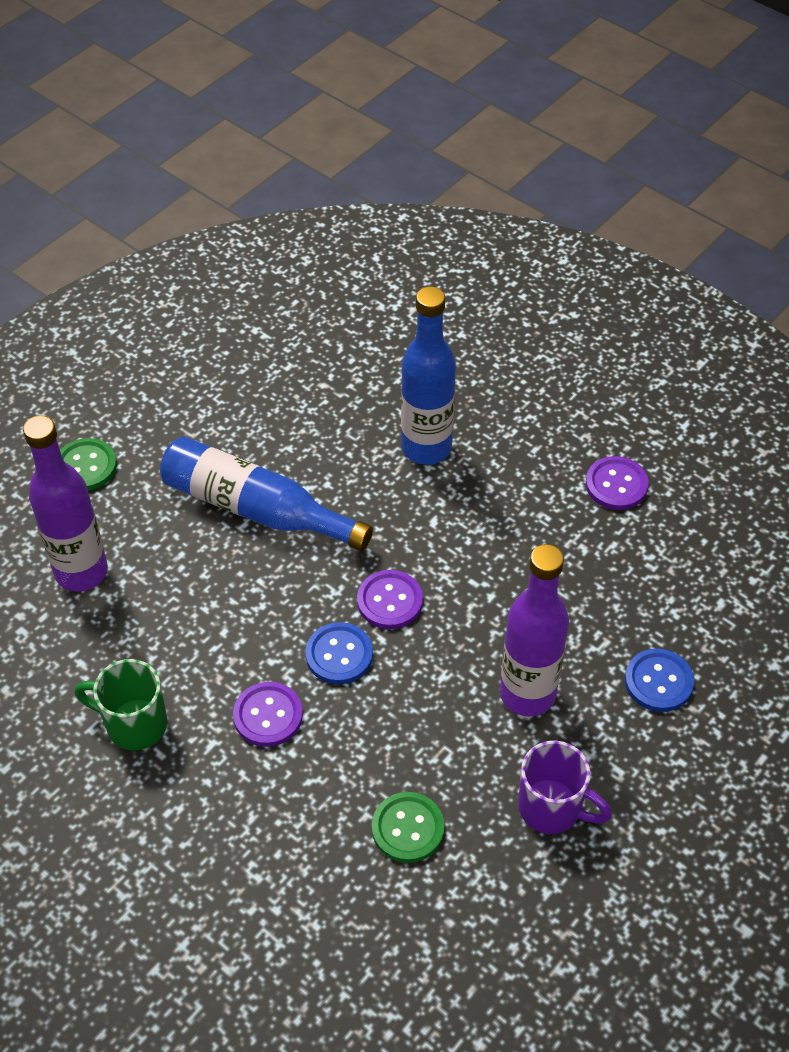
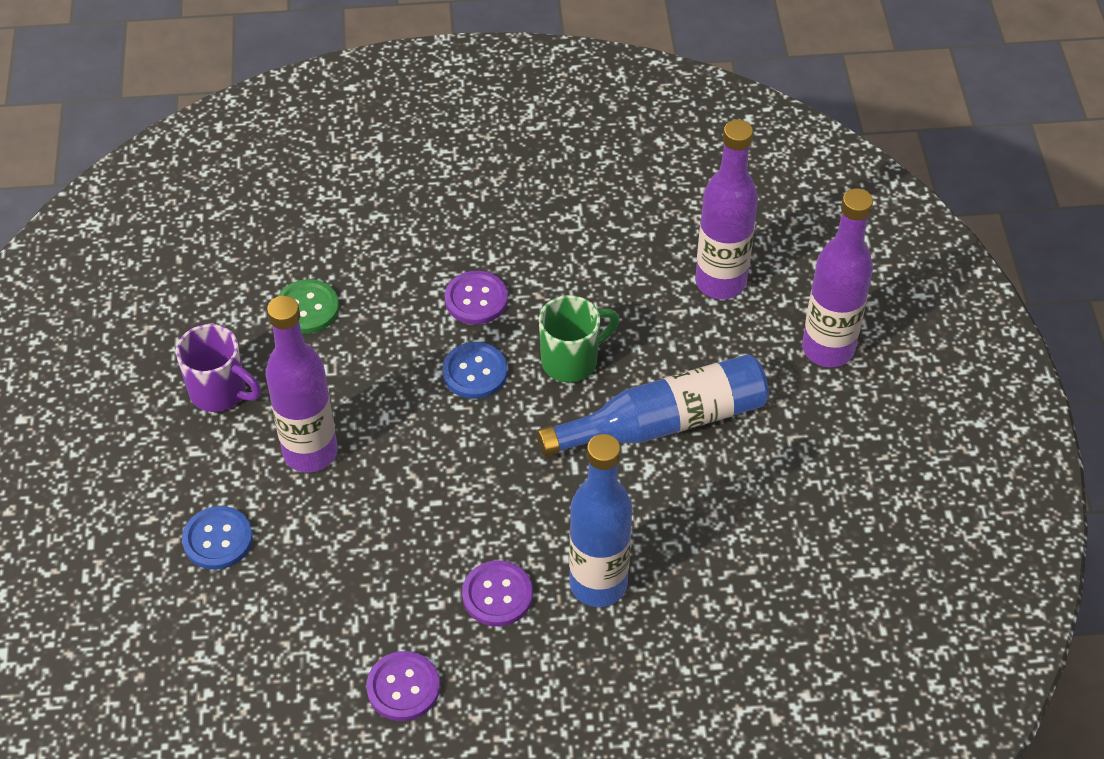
camera: 135 degrees right, 0 degrees up
(86, 466) = (828, 349): green button -> purple bottle
(134, 724) = (555, 229): green mug -> green mug (572, 360)
(389, 601) = (482, 437): purple button -> purple button (497, 595)
(552, 808) = (220, 392): purple mug -> purple mug turned 135 degrees counterclockwise

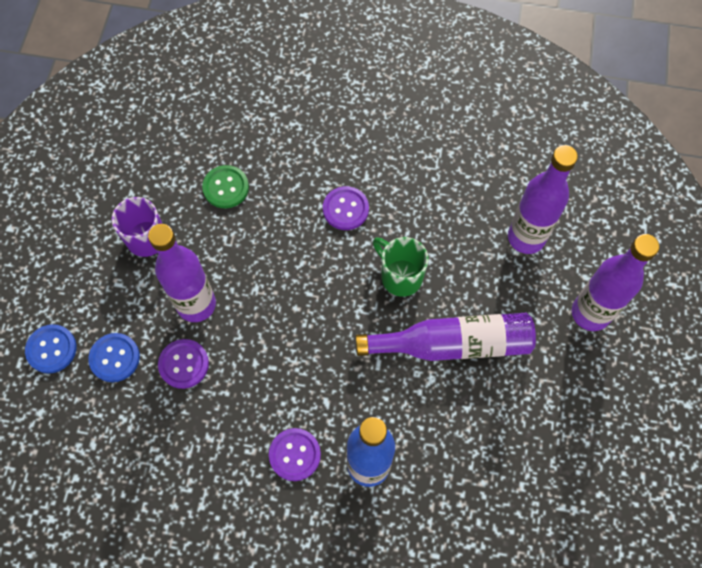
camera: 15 degrees right, 15 degrees up
(403, 687) = (209, 511): purple button -> purple button (184, 364)
(475, 372) = (328, 268): blue button -> blue button (51, 349)
(572, 360) = (400, 276): green mug -> green mug turned 120 degrees counterclockwise
(664, 422) = (453, 344): blue bottle -> purple bottle

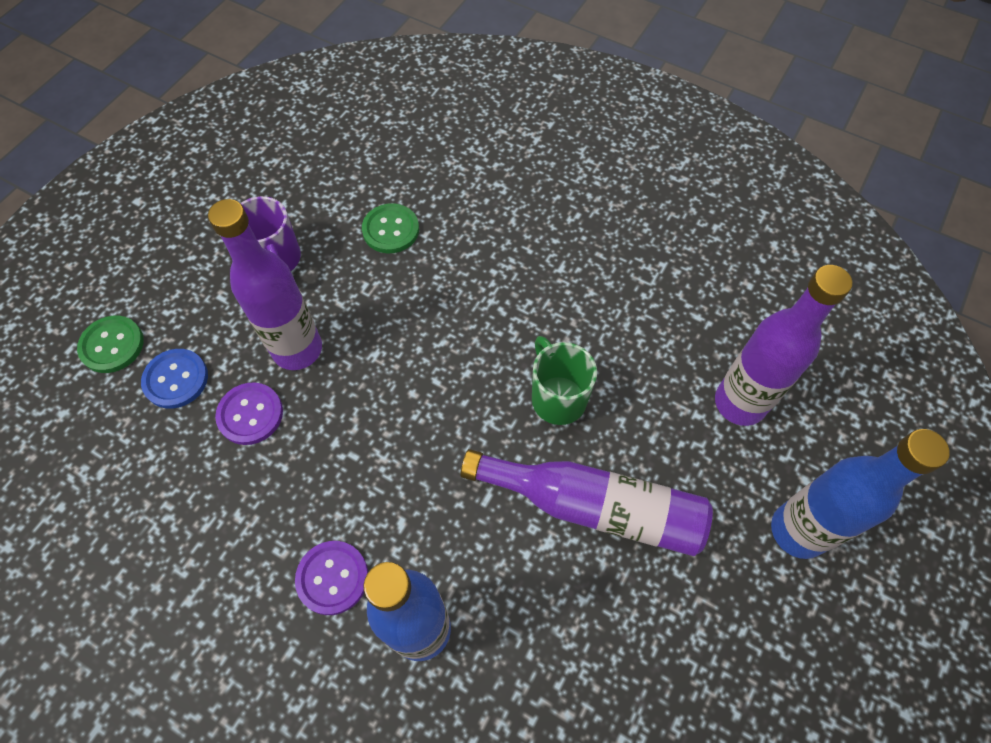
camera: 20 degrees right, 5 degrees down
(51, 349) = (112, 345): blue button -> green button
(345, 209) = (521, 297): purple button -> none
(590, 313) = (798, 531): purple bottle -> blue bottle

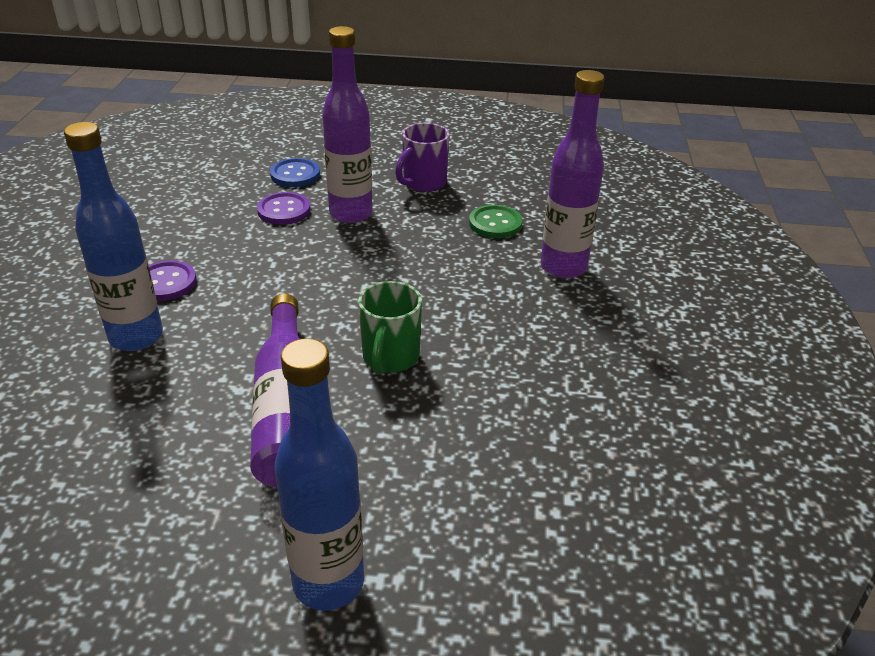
camera: 65 degrees right, 25 degrees down
(112, 345) = (307, 145): green button -> none
(557, 397) = (390, 358): green mug -> green mug turned 150 degrees clockwise
(739, 403) = (465, 495): purple bottle -> purple bottle (563, 267)

